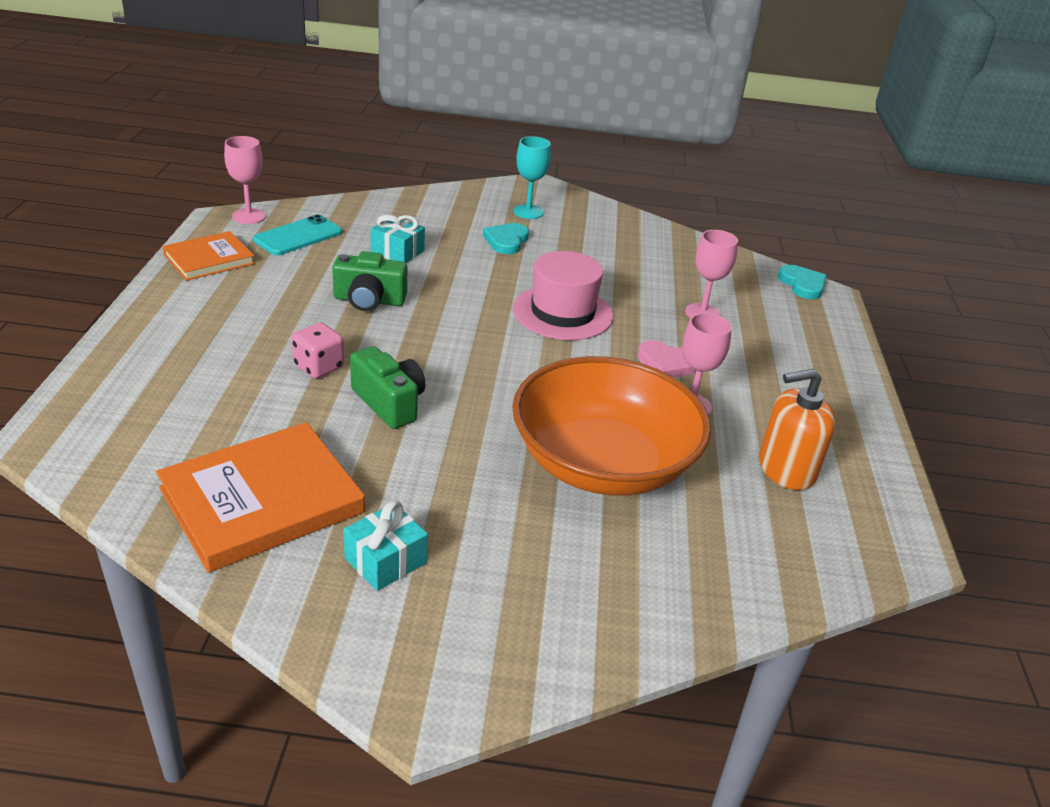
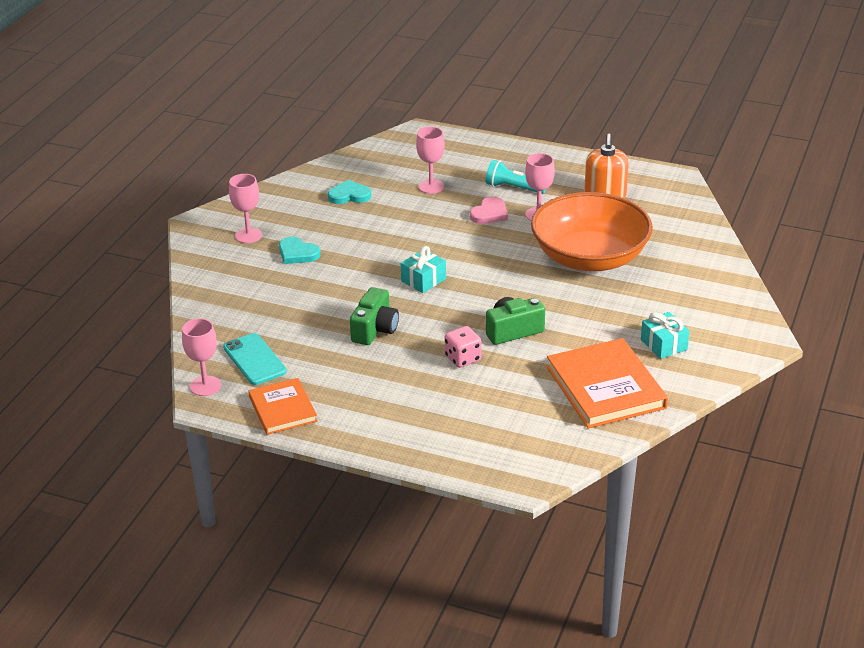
camera: 70 degrees left, 0 degrees up
(397, 252) = (299, 309): turquoise gift -> turquoise gift (423, 280)
(528, 212) = (248, 235): turquoise goblet -> pink goblet
(562, 312) = (415, 244): pink hat -> none
(745, 378) = (513, 188): none -> turquoise flashlight
(802, 284) = (403, 137): turquoise heart -> turquoise heart (349, 195)

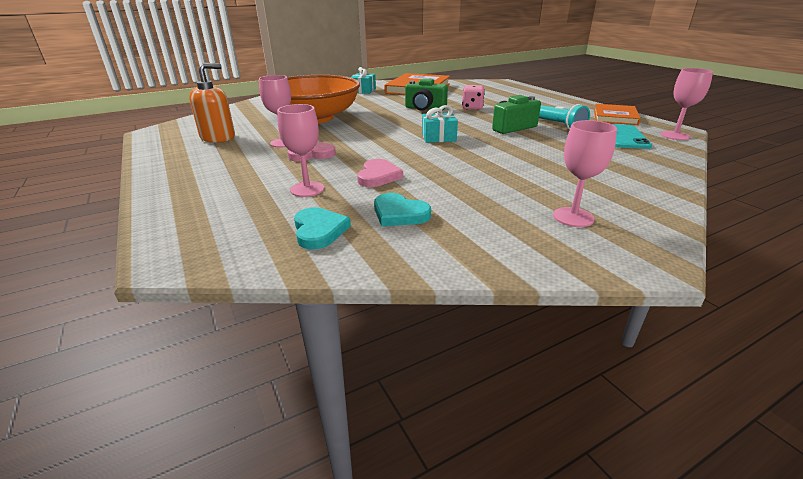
camera: 140 degrees left, 5 degrees down
(297, 253) = (526, 183): turquoise heart -> turquoise heart (319, 230)
(404, 215) = (378, 176): none -> pink heart
(513, 188) = (252, 162): turquoise flashlight -> turquoise flashlight (559, 126)

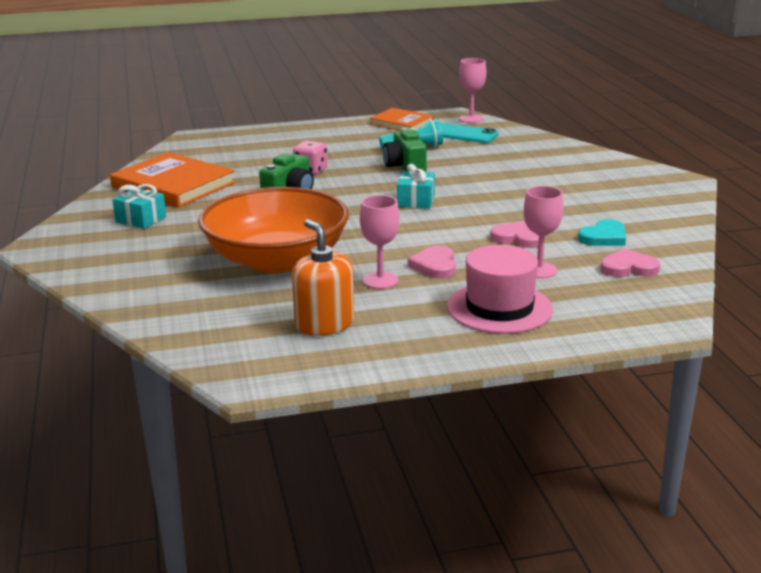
camera: 75 degrees left, 5 degrees down
(231, 180) = (499, 308): none -> pink hat
(319, 230) = (628, 268): turquoise heart -> pink heart
(573, 217) = (622, 185): pink goblet -> none

